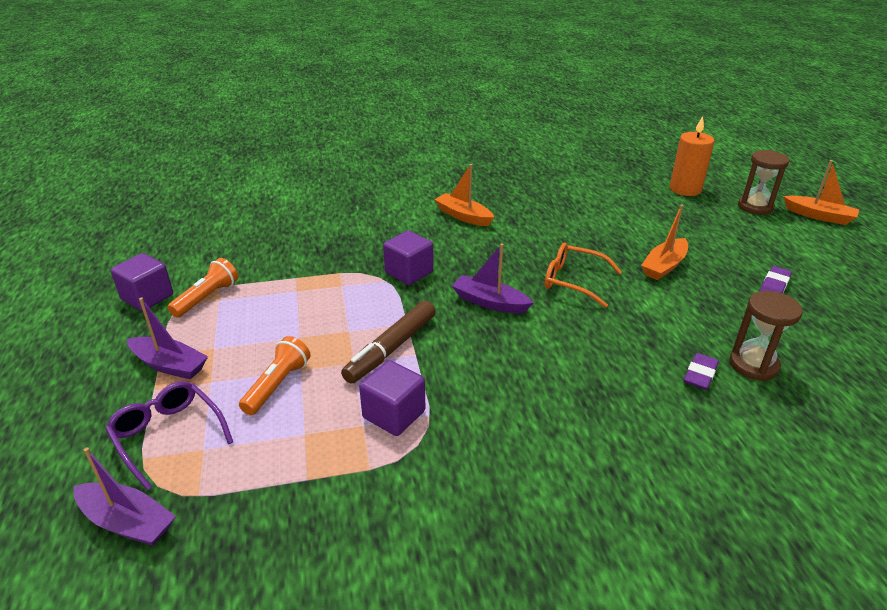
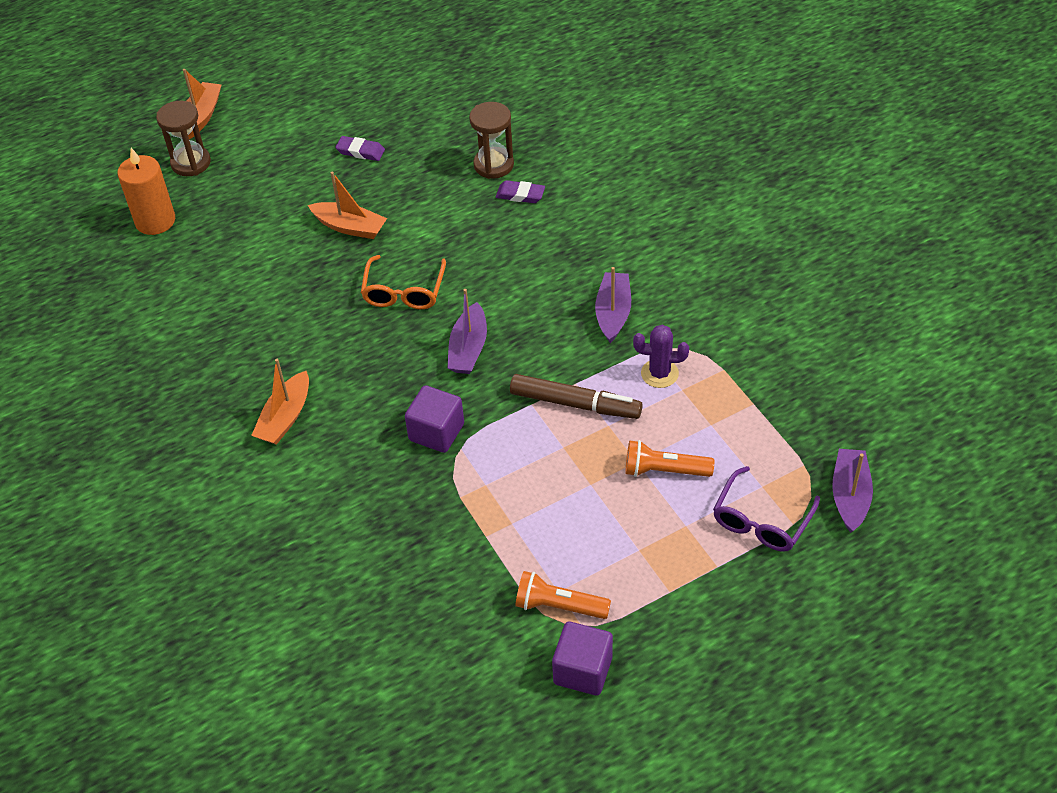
camera: 105 degrees left, 15 degrees up
(169, 365) = (680, 574): purple boat -> purple boat (613, 313)
(394, 414) = (659, 373): purple cube -> purple cactus

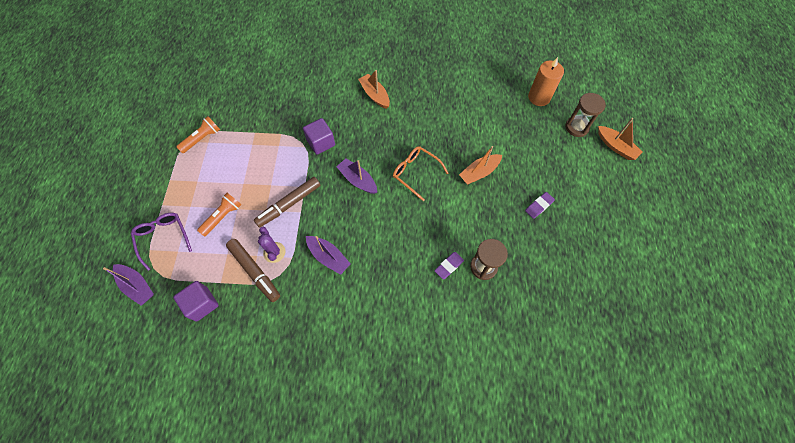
camera: 120 degrees right, 15 degrees up
(583, 670) = (170, 131): purple cube -> purple cube (202, 304)
(659, 373) = (274, 252): purple cactus -> purple cactus turned 60 degrees counterclockwise
(704, 377) = (254, 271): none -> brown marker

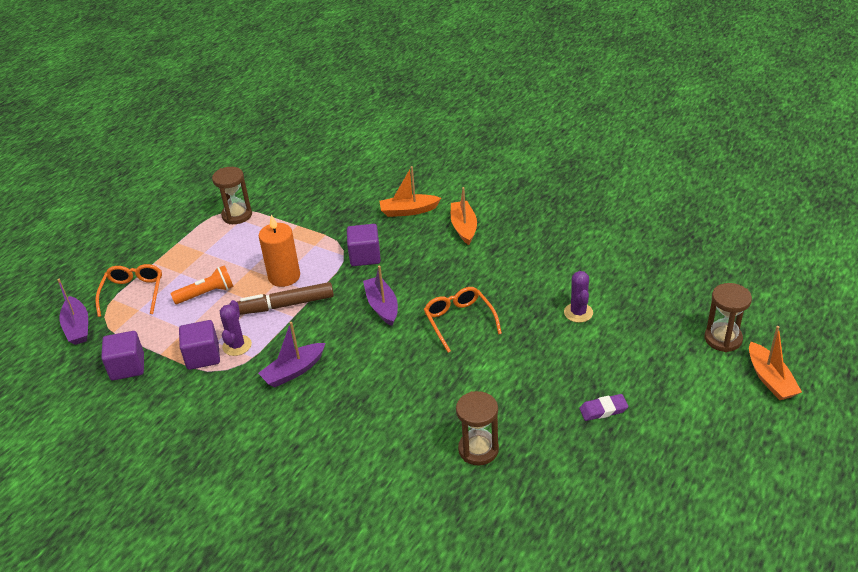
camera: 30 degrees right, 25 degrees down
(163, 238) = (133, 293): purple glasses -> orange glasses
(202, 139) = (237, 215): orange flashlight -> brown hourglass
(254, 271) = (203, 356): brown marker -> purple cube
(328, 257) = (293, 371): purple boat -> purple boat turned 75 degrees clockwise
(449, 266) = (433, 432): purple eraser -> none
(479, 172) = (544, 346): orange boat -> orange boat (408, 211)
(485, 138) = (578, 313): none -> purple cactus
(539, 97) = (688, 290): orange candle -> orange candle (284, 276)

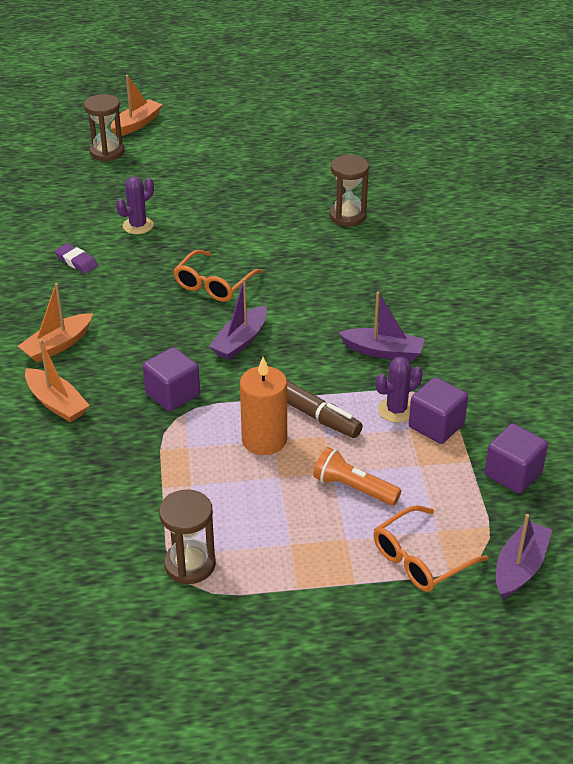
camera: 130 degrees left, 0 degrees up
(603, 410) = (244, 178): purple eraser -> purple eraser (76, 261)

